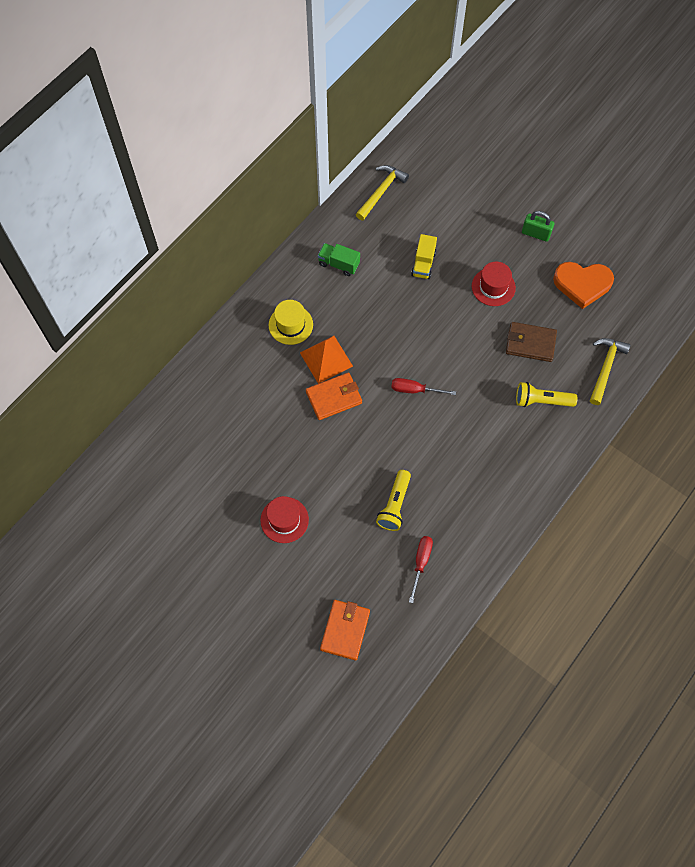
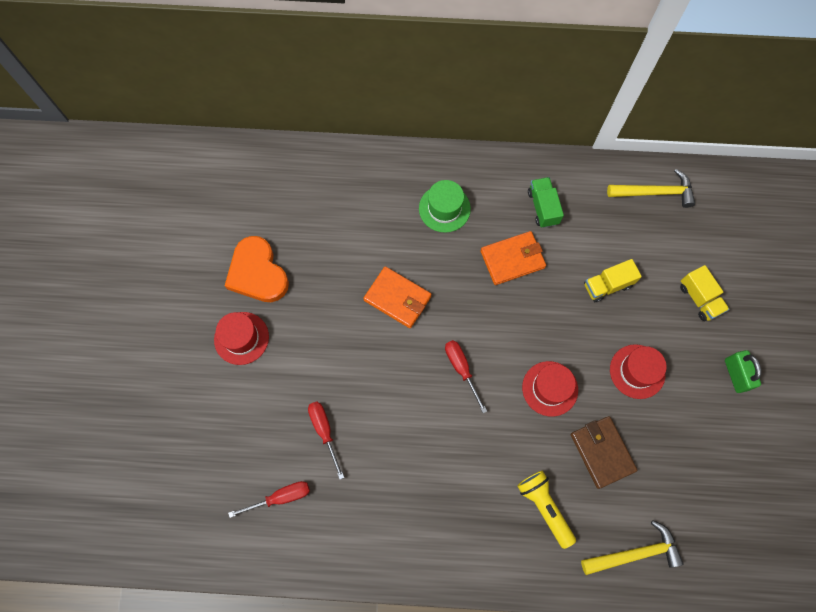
camera: 55 degrees right, 5 degrees up
(290, 325) = (444, 208): yellow hat -> green hat
(326, 359) = (432, 264): orange pyramid -> none
(345, 630) = (166, 469): orange wallet -> orange wallet (512, 259)
(394, 505) = (324, 431): yellow flashlight -> red screwdriver
(467, 345) = (550, 388): none -> red hat
(472, 218) = (699, 298): none -> yellow truck
(582, 284) = (716, 463): orange heart -> orange heart (257, 273)

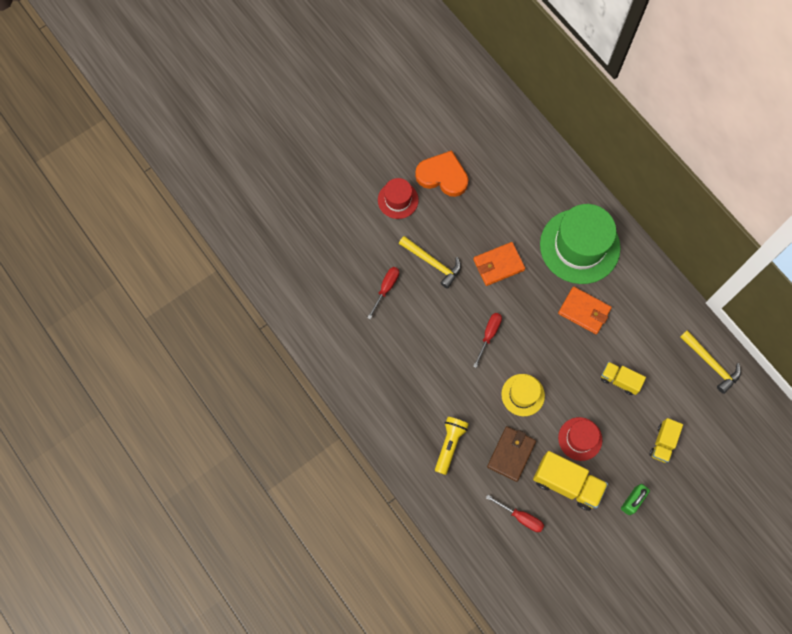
camera: 50 degrees right, 0 degrees up
(257, 273) = (442, 176): orange heart -> orange heart turned 90 degrees clockwise
(280, 497) = (330, 296): red screwdriver -> red screwdriver (521, 517)
(397, 298) = (498, 265): orange wallet -> orange wallet turned 75 degrees clockwise
(444, 208) = (579, 246): green hat -> green hat, size x1.94
(543, 207) = (635, 303): green truck -> none
(550, 388) = (523, 395): red hat -> yellow hat
(635, 553) = (468, 516): yellow hammer -> yellow hammer (432, 263)
(673, 422) = (567, 483): none -> yellow truck

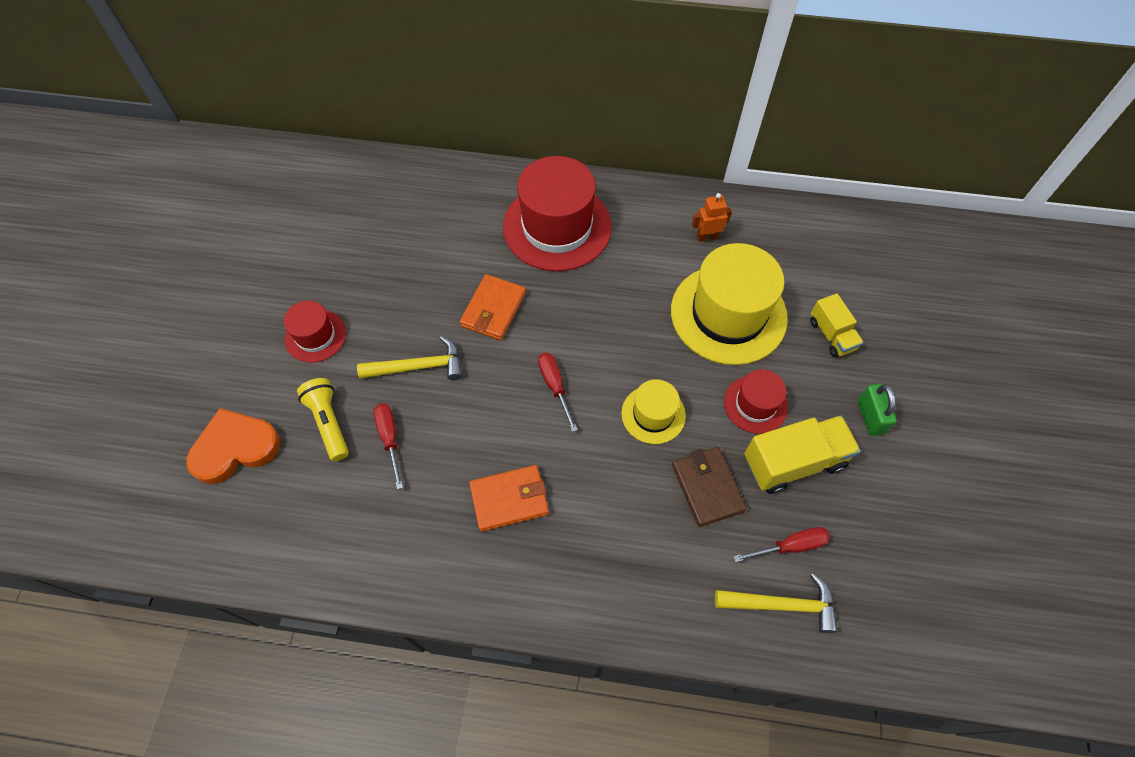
camera: 45 degrees left, 10 degrees down
(442, 176) = (345, 273): orange heart -> orange heart (235, 448)
(449, 444) = (633, 543): yellow flashlight -> yellow flashlight (329, 422)
(579, 246) = (557, 227): green hat -> red hat
(584, 311) = (625, 280): orange wallet -> orange wallet (509, 499)
(619, 380) = (728, 314): yellow truck -> yellow hat
(657, 327) = (707, 237): none -> orange robot
(711, 363) = (788, 227): yellow hammer -> yellow hammer (782, 604)

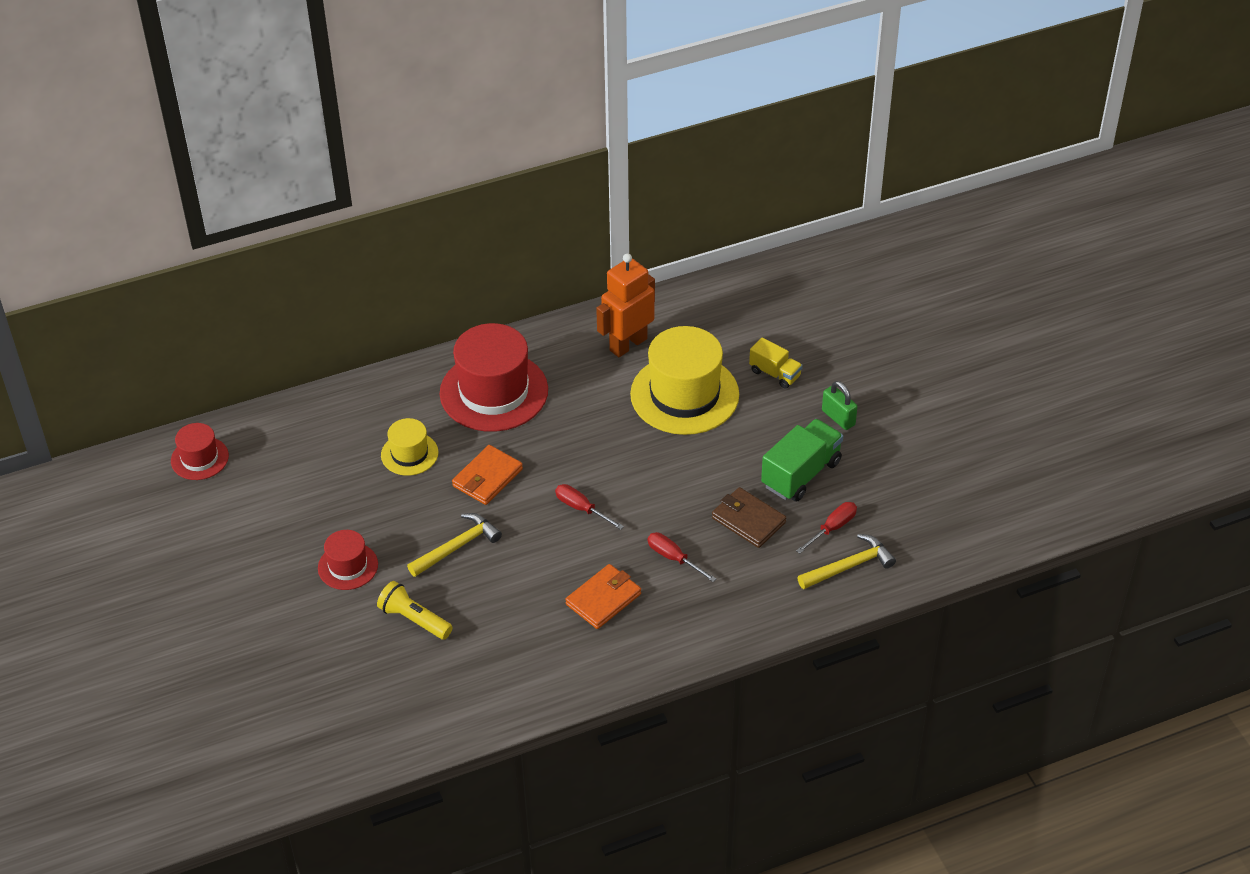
camera: 30 degrees left, 15 degrees down
(235, 448) = (349, 673): orange heart -> none
(390, 439) = (475, 606): red screwdriver -> red screwdriver (673, 558)
(493, 309) = (487, 478): orange wallet -> orange wallet turned 45 degrees clockwise
(653, 414) = (674, 491): yellow hat -> yellow hat (409, 454)
(707, 237) = (628, 344): orange robot -> orange robot, size x1.96
(755, 404) = (748, 448): red hat -> red hat (199, 458)
(793, 462) = (801, 474): yellow truck -> green truck

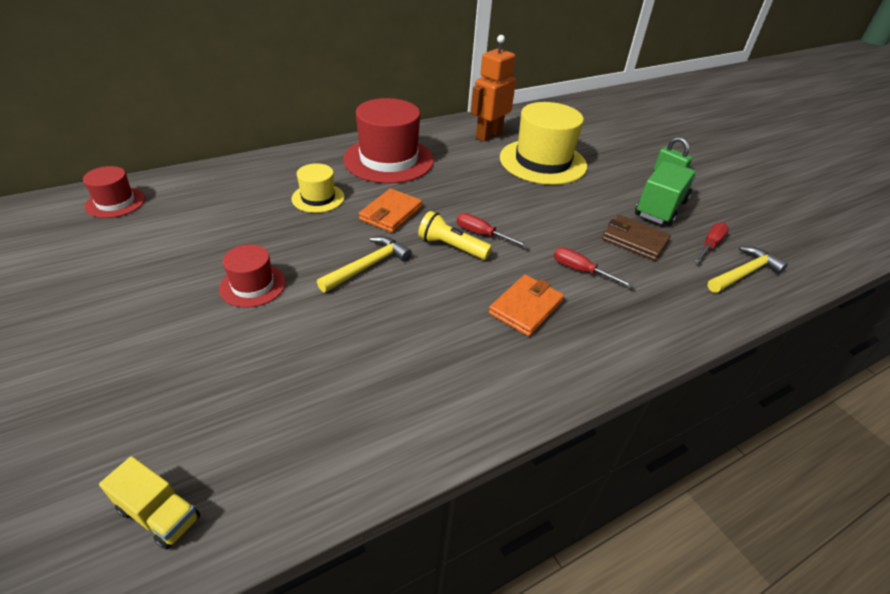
camera: 10 degrees left, 5 degrees down
(414, 619) = (325, 334): yellow flashlight -> yellow flashlight (451, 247)
(775, 373) = (605, 151): yellow truck -> yellow truck (159, 514)

